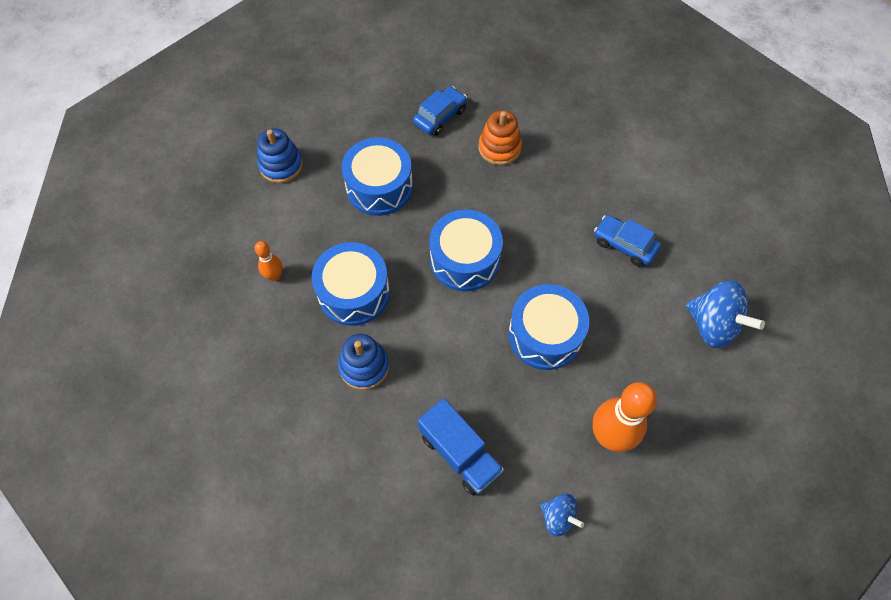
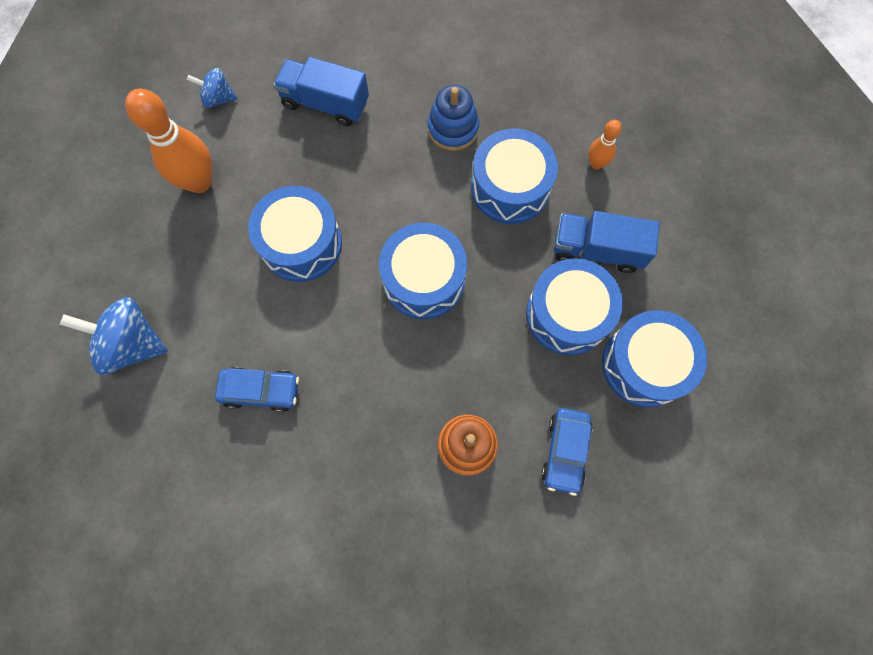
camera: 150 degrees right, 10 degrees up
(281, 165) = (690, 281): blue stacking toy -> none
(325, 216) = (597, 250): none -> blue truck
(353, 135) = (644, 364): none -> blue drum

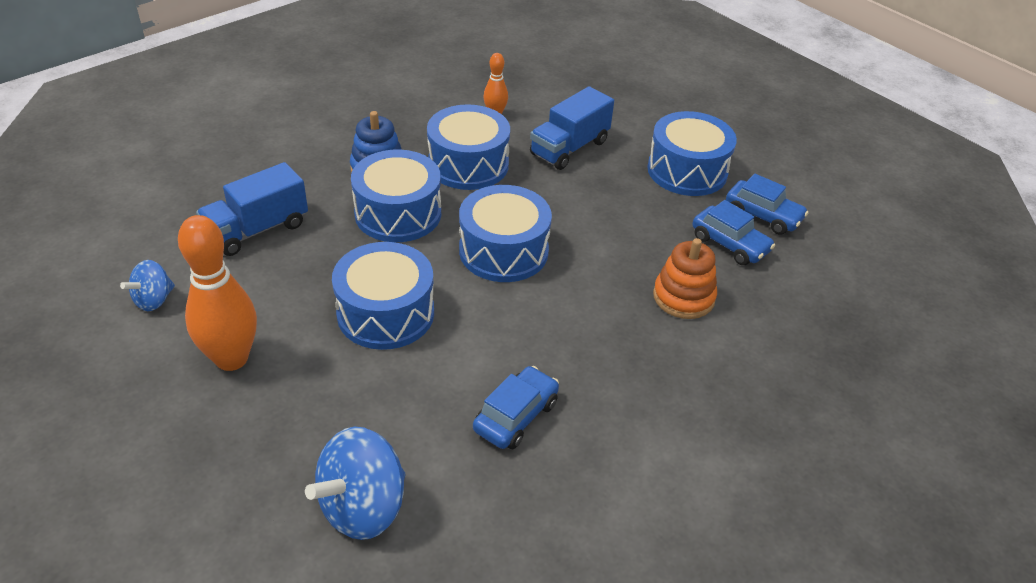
camera: 60 degrees left, 30 degrees down
(567, 314) = (611, 188): blue drum -> blue drum (398, 213)
(629, 462) = (763, 215): none -> blue car

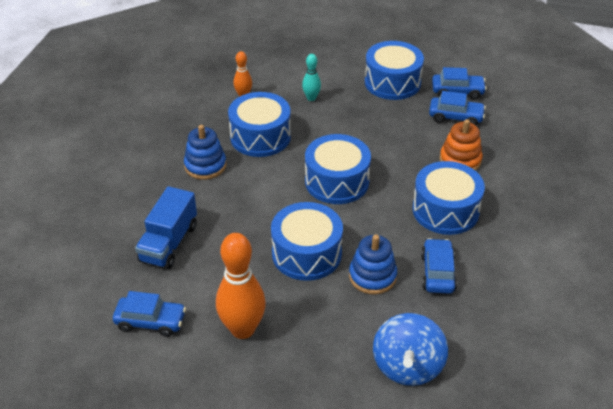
camera: 30 degrees left, 0 degrees up
(154, 300) = (150, 321): blue spinning top -> blue car
(398, 213) = (249, 189): blue drum -> blue drum (445, 210)
(433, 378) = (372, 276): none -> blue stacking toy
(569, 148) = (311, 98): blue truck -> turquoise bowling pin

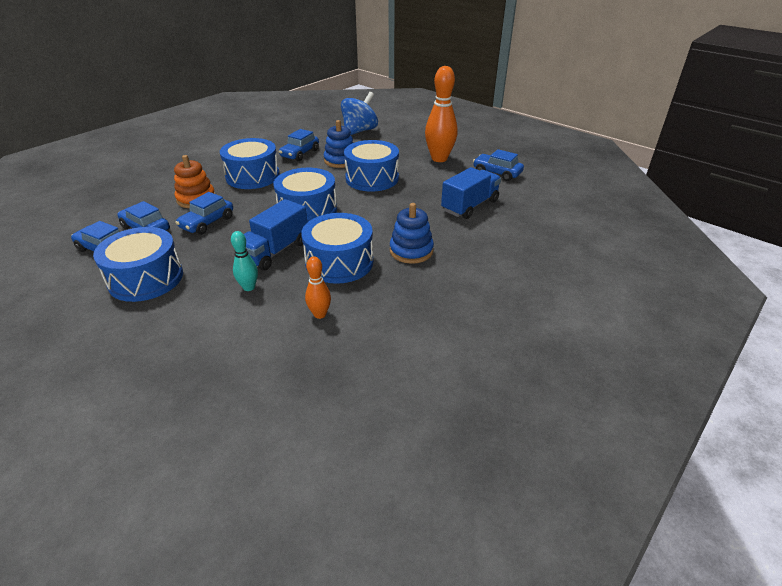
camera: 155 degrees left, 5 degrees down
(322, 130) = (275, 251): none -> blue truck
(413, 138) = (207, 223): none -> blue car

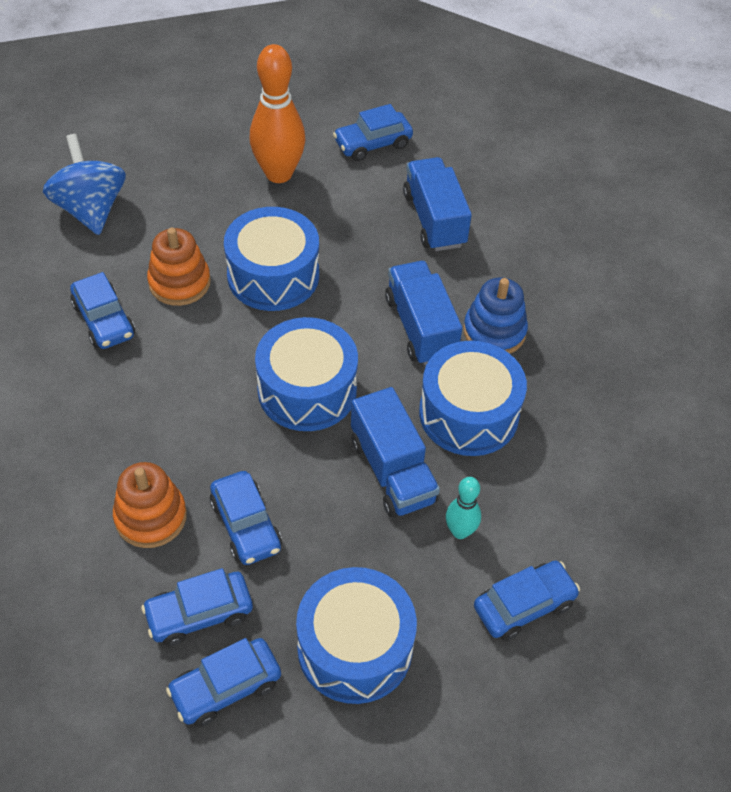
camera: 60 degrees left, 15 degrees up
(207, 330) = (524, 606): none -> blue car
(253, 176) = (133, 414): blue drum -> none
(320, 314) = (564, 480): orange bowling pin -> none
(340, 160) = (179, 282): blue stacking toy -> orange stacking toy
(386, 227) = (420, 327): none -> blue truck

